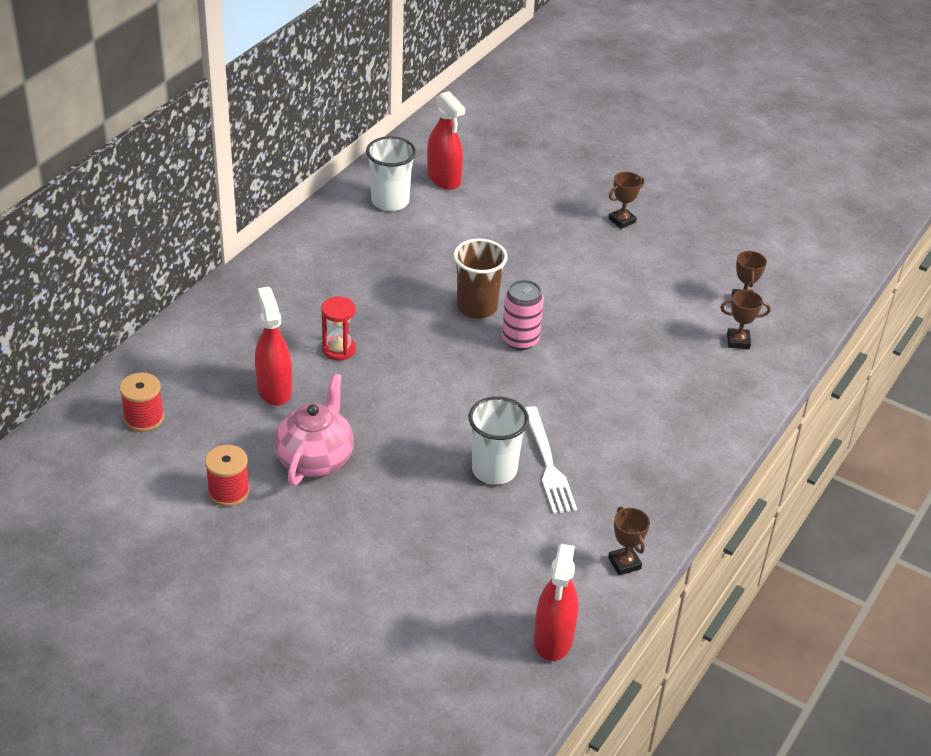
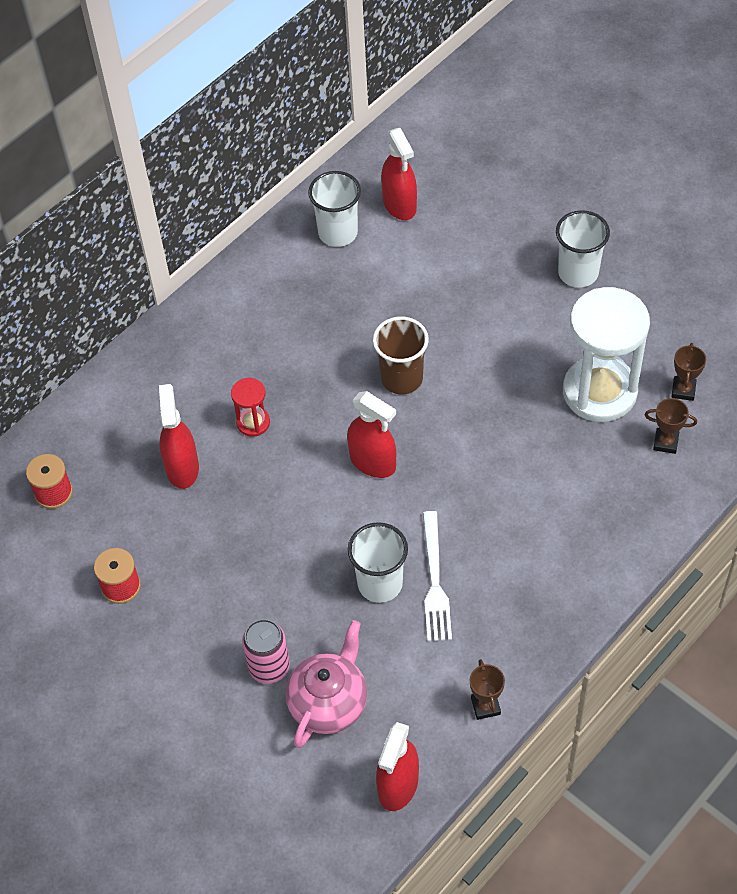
camera: 15 degrees right, 15 degrees up
(315, 459) = (208, 555): pink teapot -> pink teapot (329, 703)
(464, 373) = (373, 462): none -> red spray bottle
(520, 340) = (438, 424): pink can -> pink can (269, 667)
(622, 220) = (578, 273): brown trophy -> white cup
(666, 306) = (599, 391): none -> white hourglass

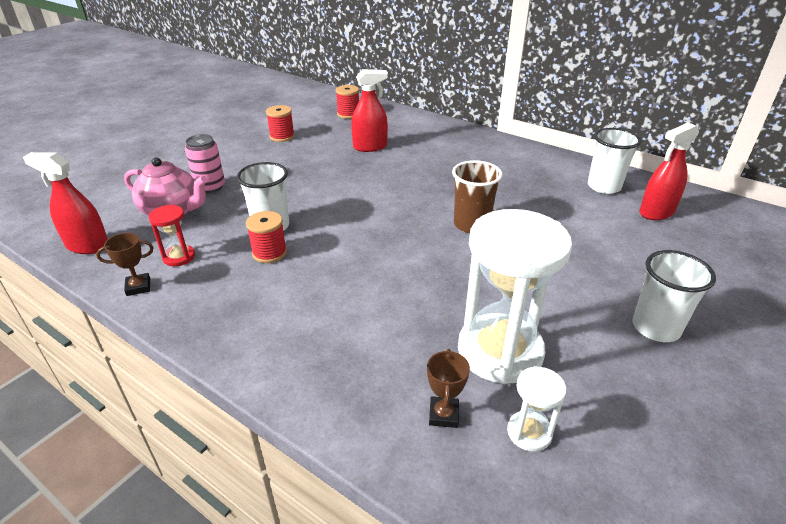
camera: 80 degrees right, 20 degrees down
(253, 423) = (411, 167): red hourglass -> red hourglass (179, 257)
(373, 462) = (385, 216): red spray bottle -> none
(435, 581) = (269, 253): white fork -> red spool
(683, 390) = (529, 432): brown trophy -> white hourglass

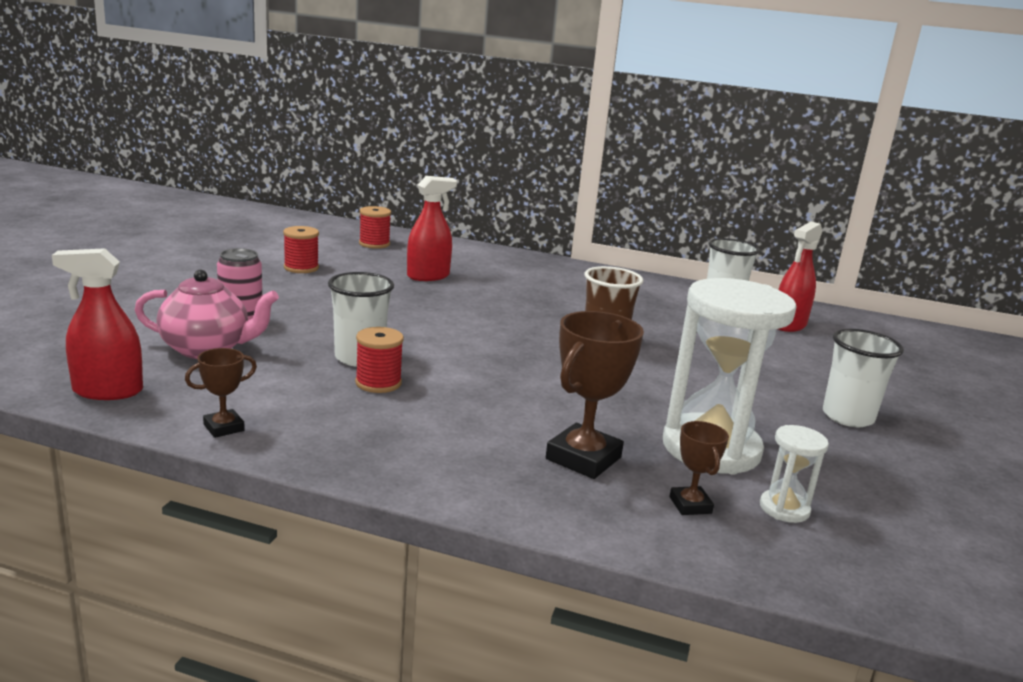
camera: 20 degrees left, 15 degrees down
(179, 257) = (256, 394): red hourglass -> none
(382, 349) = (583, 458): none -> brown trophy

